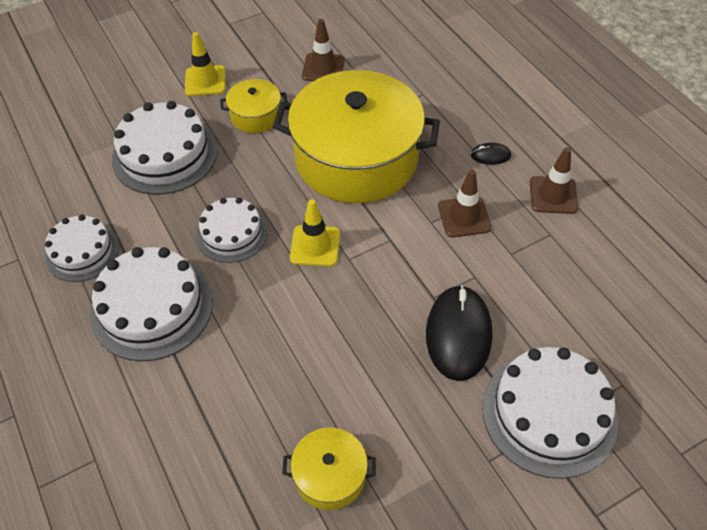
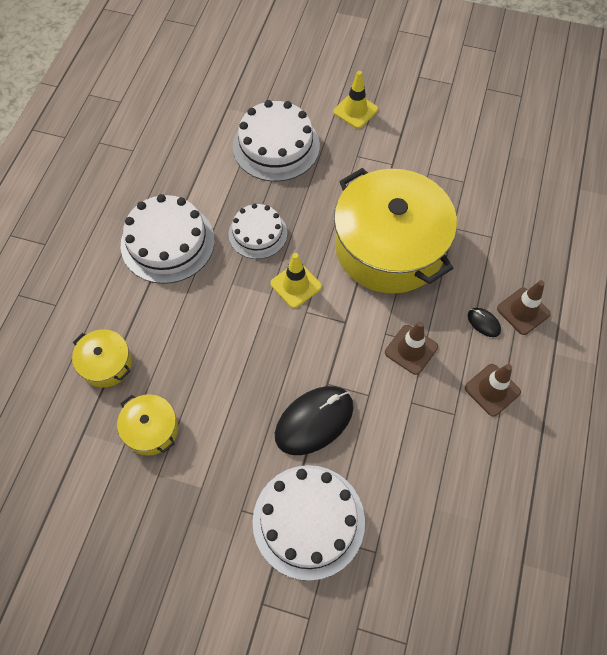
camera: 45 degrees right, 10 degrees up
(82, 251) = (168, 174): white cake -> none
(256, 115) = (360, 162): yellow pot -> yellow pot (106, 364)
(323, 68) = (444, 161): brown traffic cone -> brown traffic cone (523, 311)

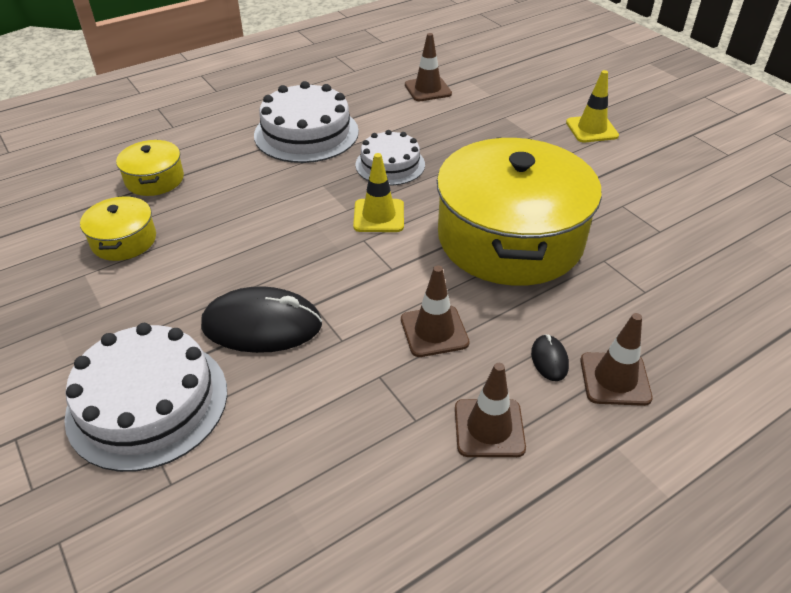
camera: 40 degrees right, 20 degrees down
(210, 138) = (428, 89): none -> brown traffic cone
(276, 146) = (481, 118): white cake -> none

